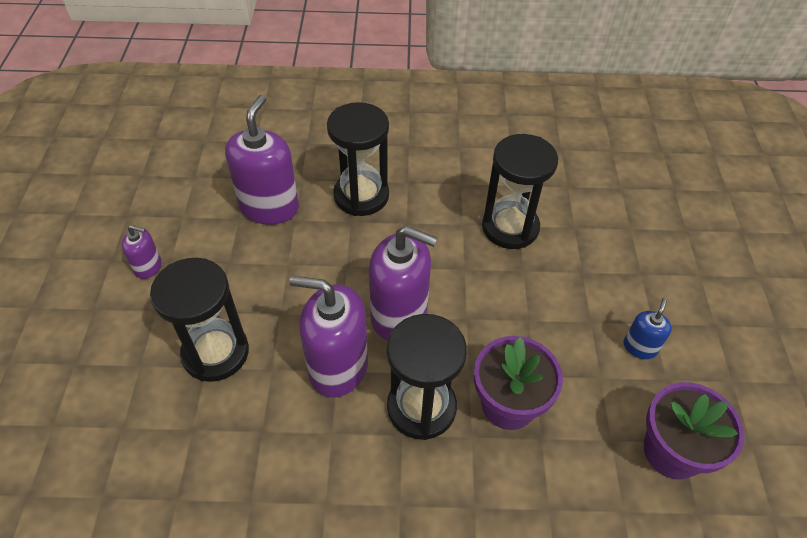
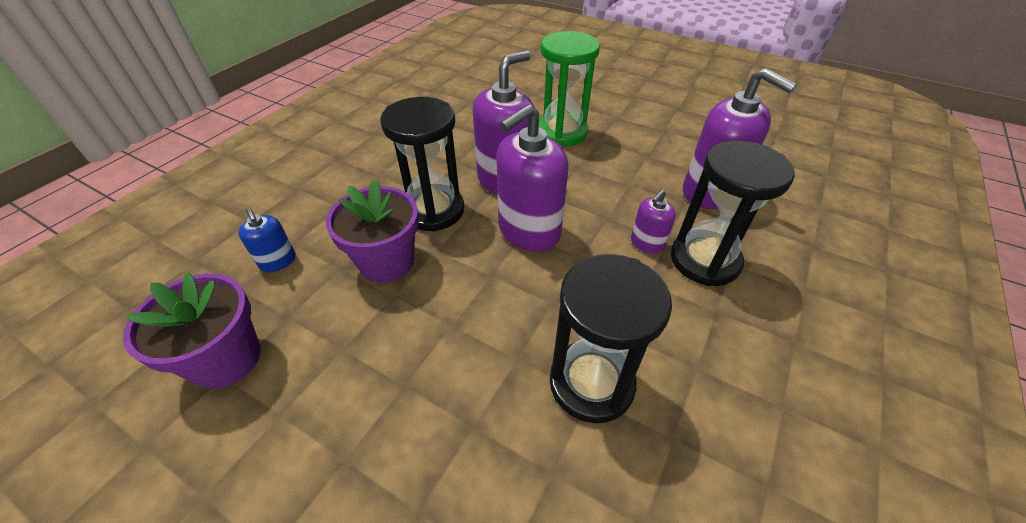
camera: 120 degrees right, 5 degrees down
(148, 267) = (662, 120): purple soap dispenser -> purple soap dispenser (646, 243)
(215, 353) = (562, 132): black hourglass -> green hourglass
(640, 347) = (333, 416): blue soap dispenser -> blue soap dispenser (278, 261)

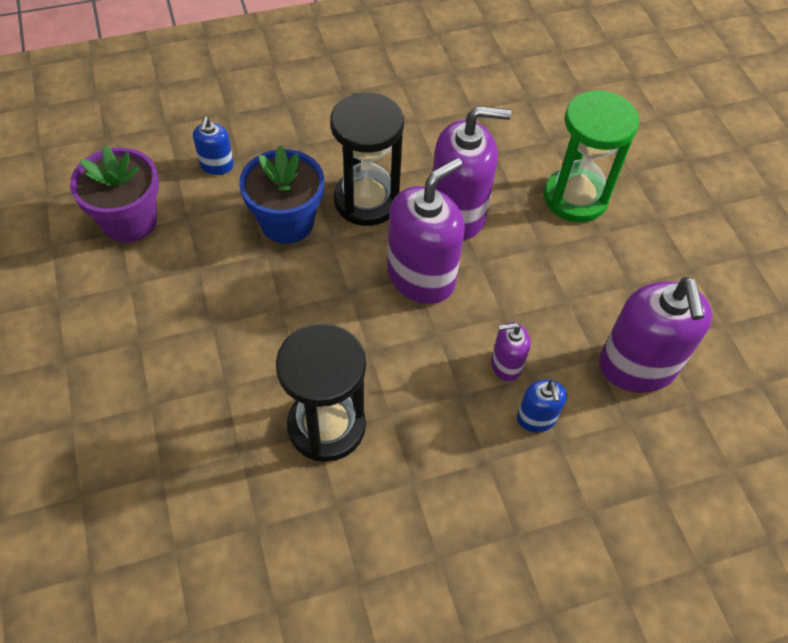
camera: 40 degrees right, 10 degrees up
(387, 262) = (287, 222): purple flower pot -> blue flower pot
(529, 231) = (421, 277): purple soap dispenser -> purple soap dispenser turned 135 degrees clockwise
(704, 260) = (536, 418): black hourglass -> blue soap dispenser

